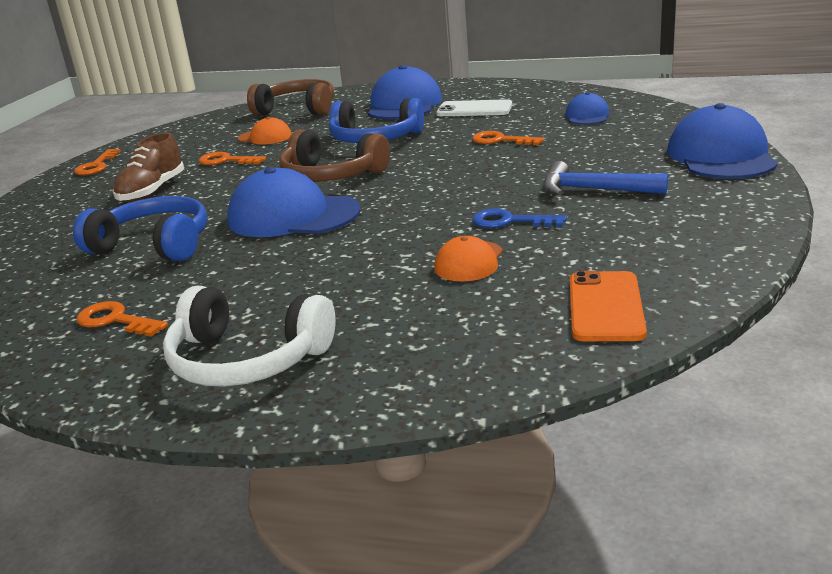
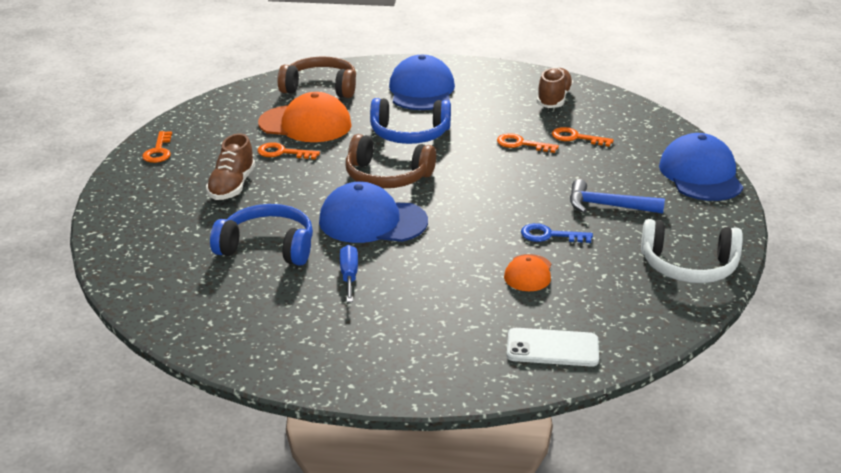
camera: 10 degrees left, 5 degrees up
(115, 320) = (277, 319): orange key -> orange key (576, 138)
(234, 271) = (349, 276): none -> blue screwdriver
(247, 359) = (395, 354): white headphones -> white headphones (688, 266)
(265, 137) = (305, 124): orange cap -> orange cap, size x1.88
(474, 109) = (488, 102): white phone -> white phone (552, 348)
(550, 103) = (554, 99): none -> brown shoe
(587, 116) = (589, 119): blue cap -> none
(605, 307) = (632, 316): orange phone -> none

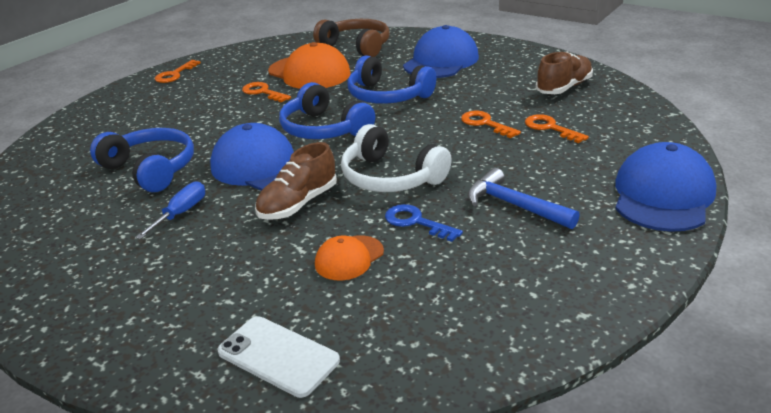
camera: 30 degrees right, 0 degrees up
(232, 186) = (190, 112): brown shoe -> brown shoe (298, 204)
(387, 177) = (324, 129): brown headphones -> blue headphones
(688, 266) = (544, 302): white headphones -> white headphones (390, 177)

